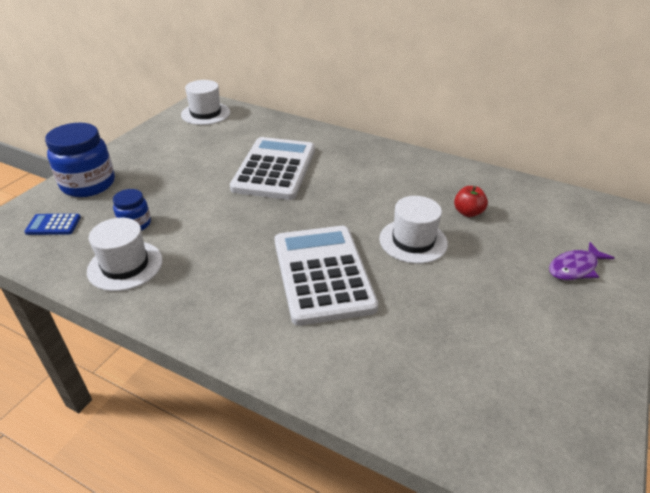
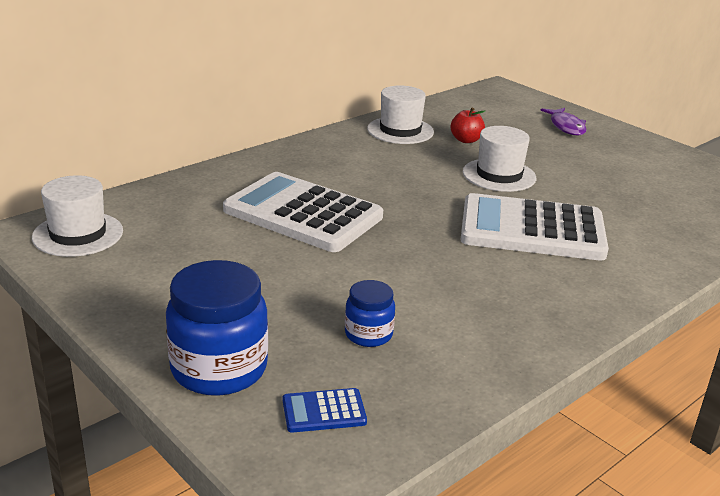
camera: 70 degrees left, 10 degrees down
(53, 225) = (324, 411): blue calculator -> blue calculator turned 60 degrees clockwise
(125, 265) = (463, 351): white hat -> white hat (400, 130)

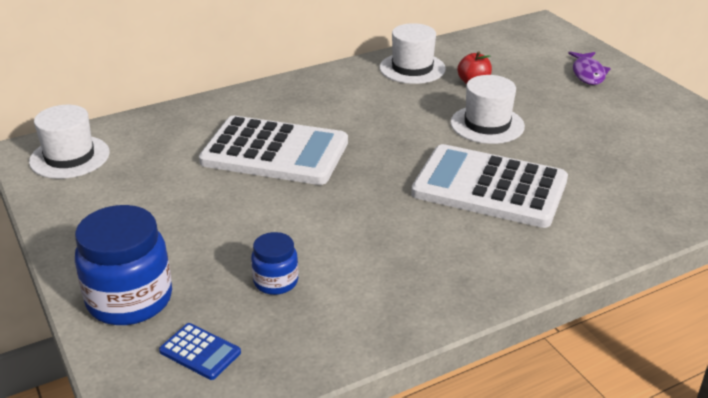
camera: 15 degrees right, 5 degrees up
(303, 214) = (275, 152): white calculator -> white calculator turned 150 degrees clockwise
(324, 411) = (200, 352): blue calculator -> blue calculator turned 150 degrees counterclockwise

